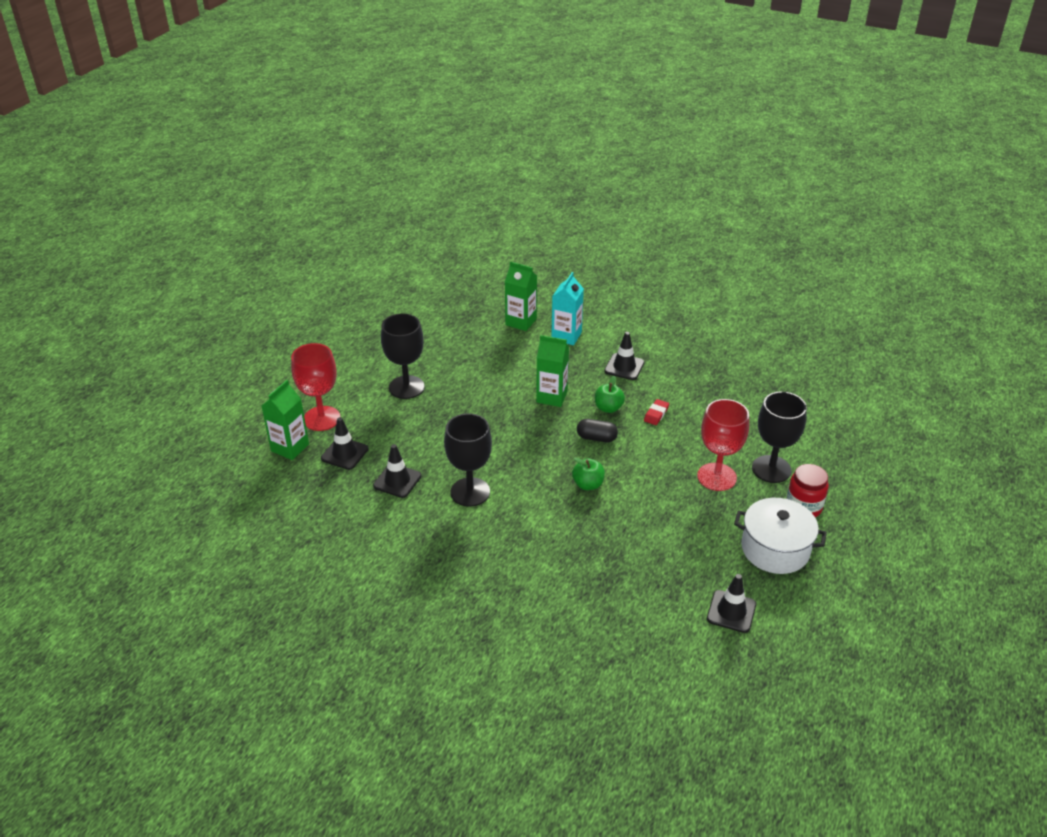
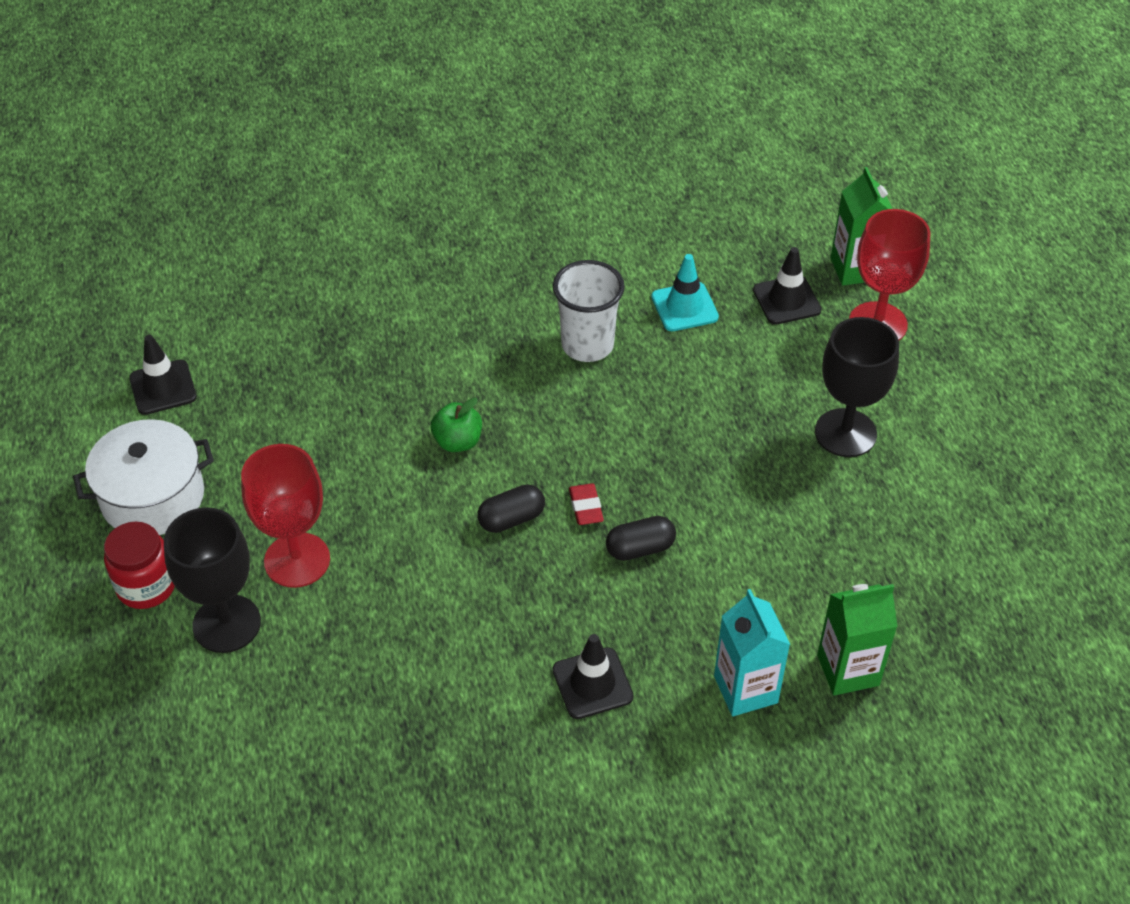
camera: 140 degrees right, 10 degrees up
(397, 481) = (684, 307): black traffic cone -> turquoise traffic cone
(470, 492) = (587, 345): black goblet -> white cup
(552, 397) = (640, 548): green carton -> black capsule
(608, 408) = (542, 582): green apple -> none
(656, 414) = (464, 617): red eraser -> red eraser (586, 507)

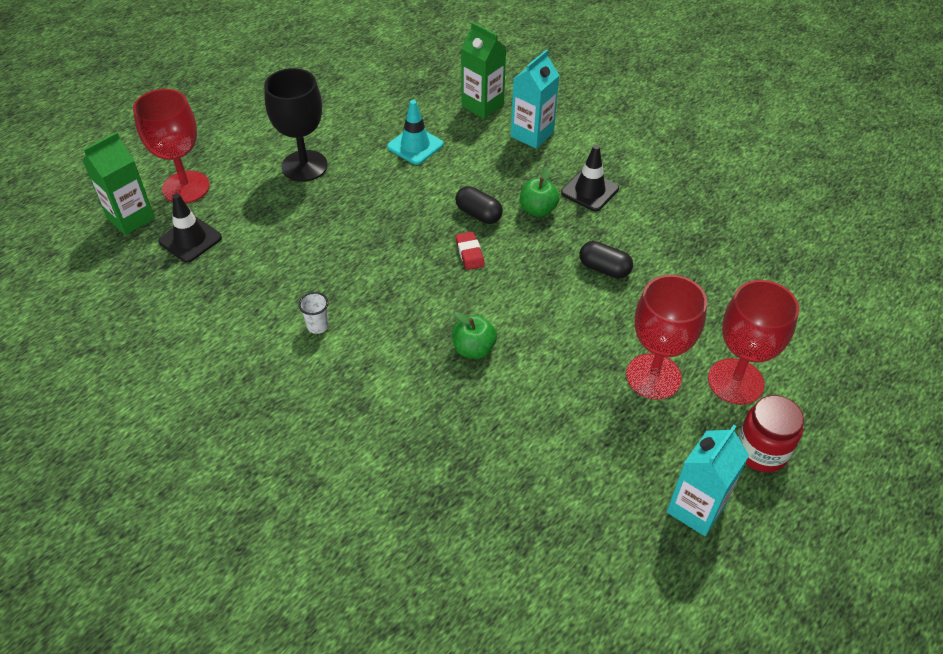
camera: 125 degrees left, 0 degrees up
(153, 497) = (696, 508): white pot -> turquoise carton
(163, 387) = (595, 594): black traffic cone -> none
(226, 624) = (735, 381): black goblet -> red goblet
(511, 519) = (512, 284): black capsule -> black capsule (604, 269)
(586, 507) = (469, 253): red eraser -> red eraser turned 60 degrees counterclockwise
(587, 345) = (317, 326): white cup -> white cup, size x0.47
(602, 609) = (537, 209): none -> green apple
(684, 307) = (235, 290): turquoise traffic cone -> turquoise traffic cone (415, 146)

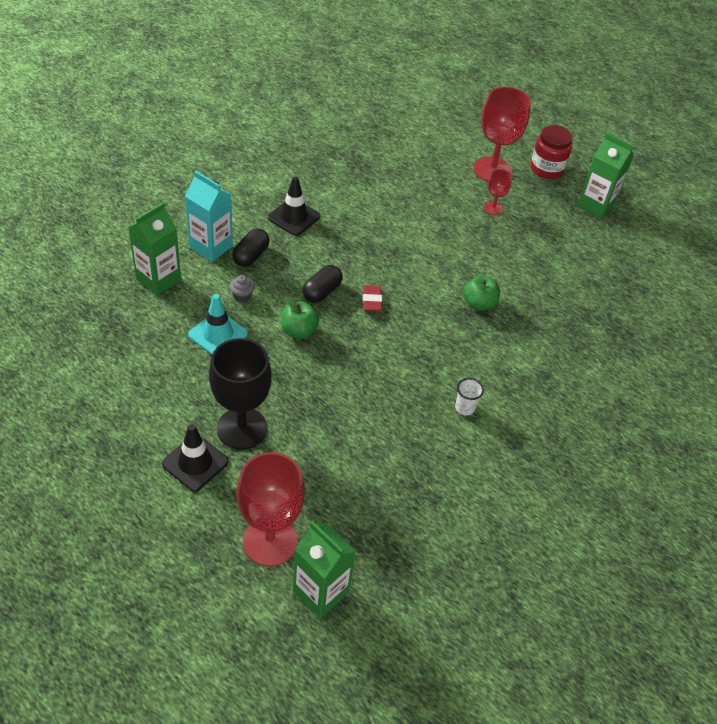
camera: 95 degrees left, 0 degrees up
(190, 239) = (355, 525): black traffic cone -> black traffic cone (195, 463)
(466, 158) = (242, 296): none -> grey cupcake
(469, 253) = (372, 300): red eraser -> red eraser turned 75 degrees counterclockwise
(537, 209) = (317, 252): green apple -> green apple (299, 331)
(604, 269) = (388, 220): black capsule -> black capsule (251, 255)
(653, 376) = (493, 208): red goblet -> red goblet, size x0.48
(696, 508) = (596, 205): turquoise carton -> green carton

